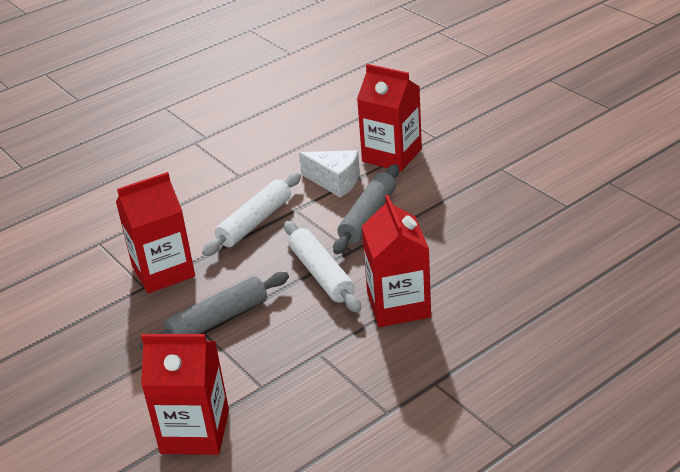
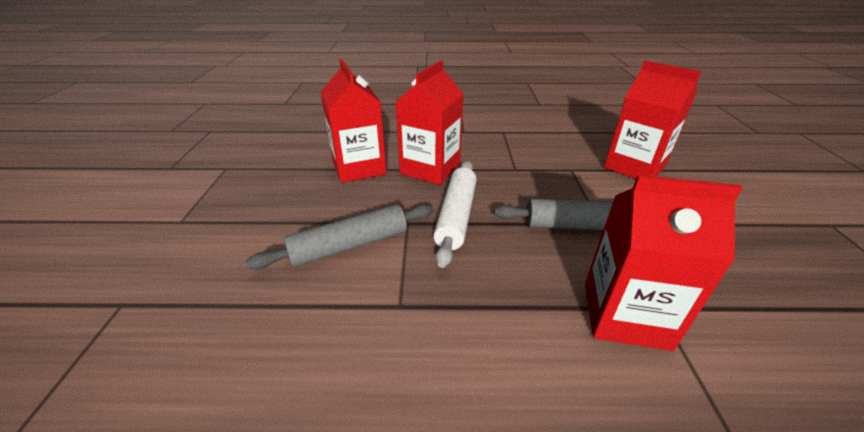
camera: 145 degrees left, 0 degrees up
(254, 222) = (463, 318): white rolling pin -> none
(335, 181) = (309, 317): white cheese -> none
(392, 155) = (201, 312): red carton -> red carton (359, 167)

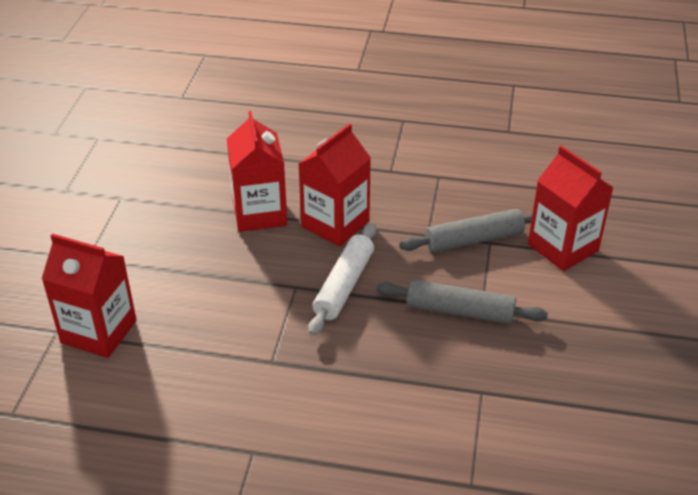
camera: 10 degrees right, 5 degrees up
(349, 245) = (238, 304): grey rolling pin -> grey rolling pin (474, 240)
(625, 314) = (450, 393): red carton -> red carton (99, 332)

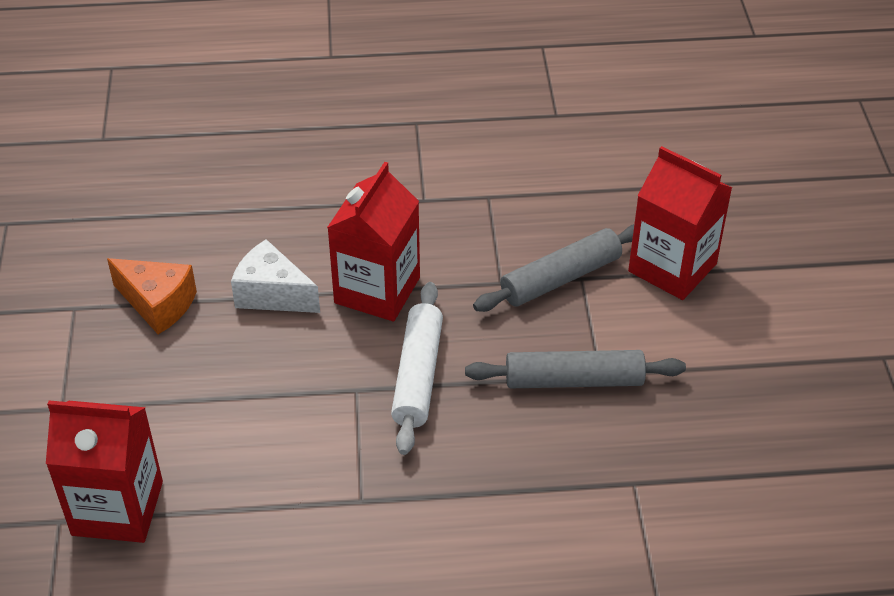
camera: 15 degrees left, 5 degrees up
(178, 206) = (158, 304): none -> orange cheese
(259, 213) = (272, 294): red carton -> white cheese

